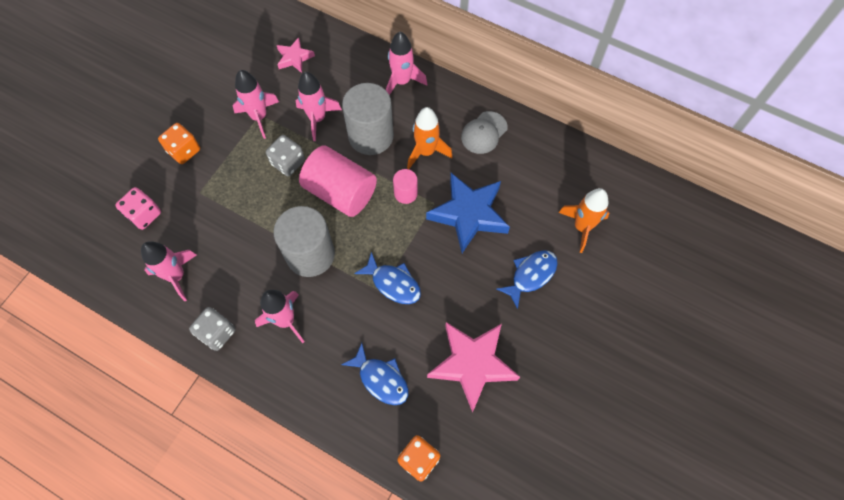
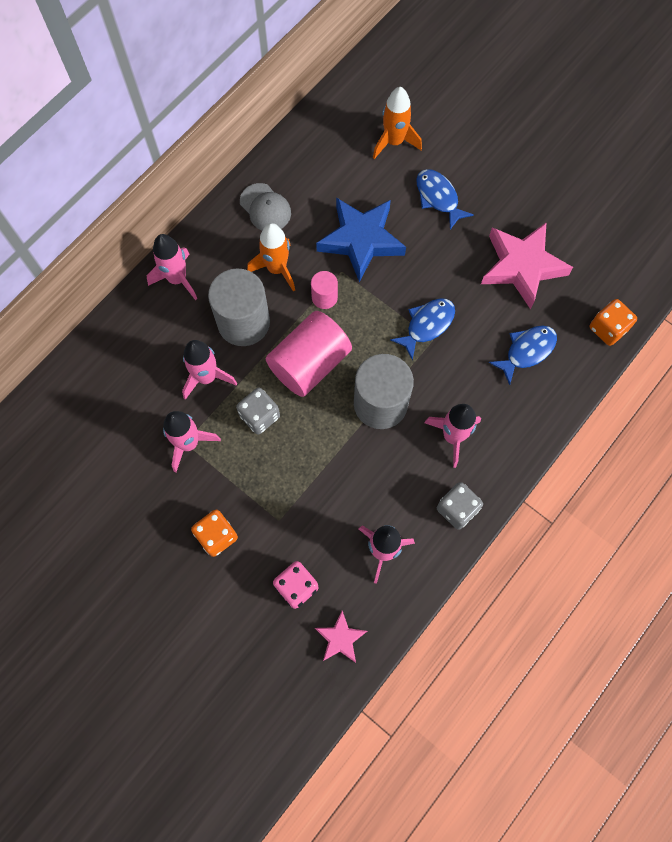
camera: 80 degrees left, 5 degrees up
(294, 58) = (111, 394): pink star -> pink star (340, 638)

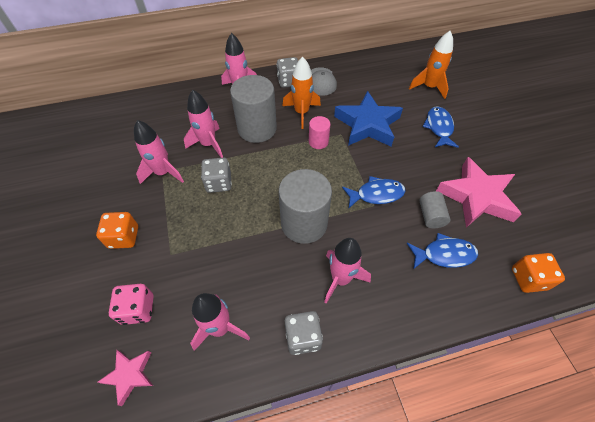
camera: 35 degrees right, 15 degrees down
(226, 231) = (288, 81): none -> grey dice
(309, 363) = (277, 172): pink cylinder -> none
(492, 317) = (430, 216): none -> grey cylinder

